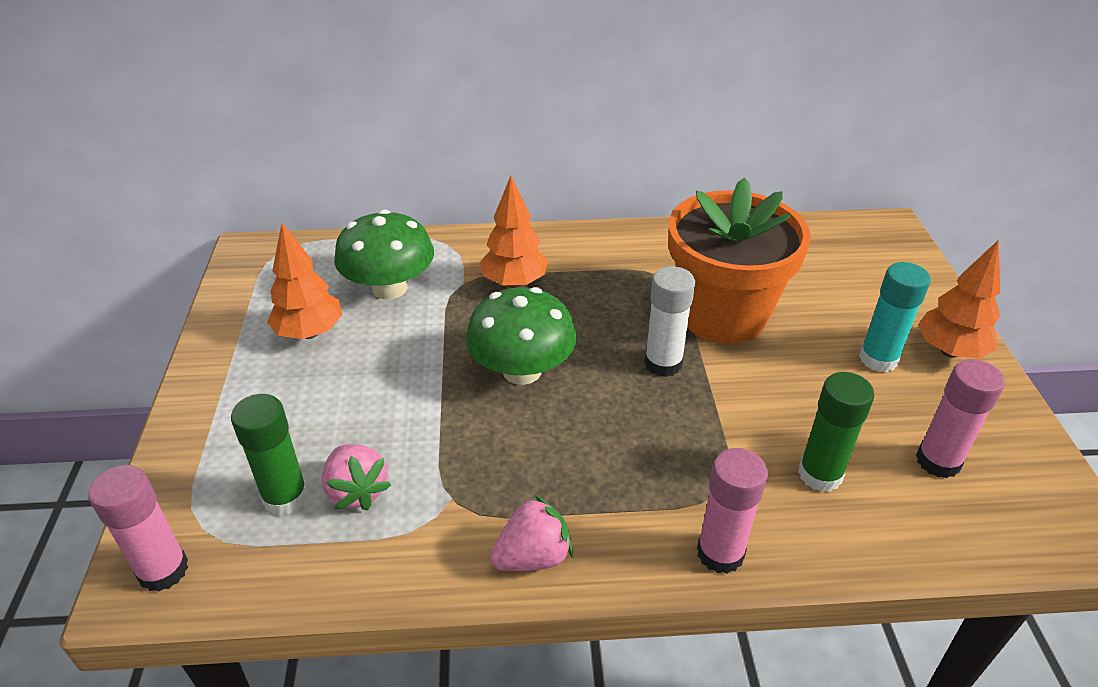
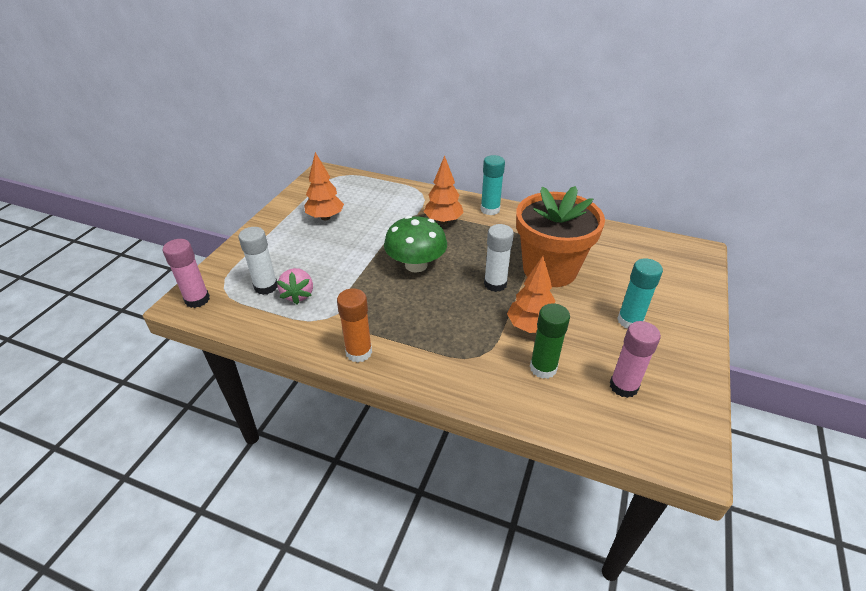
camera: 25 degrees right, 0 degrees up
(285, 497) = (266, 287): green glue stick -> white glue stick
(389, 288) = (377, 207): green mushroom -> none
(533, 557) = (359, 352): pink strawberry -> orange glue stick
(573, 243) = (490, 209): none -> turquoise glue stick
(720, 553) = (455, 385): pink glue stick -> none
(949, 351) = (682, 331): orange tree -> orange tree (530, 327)

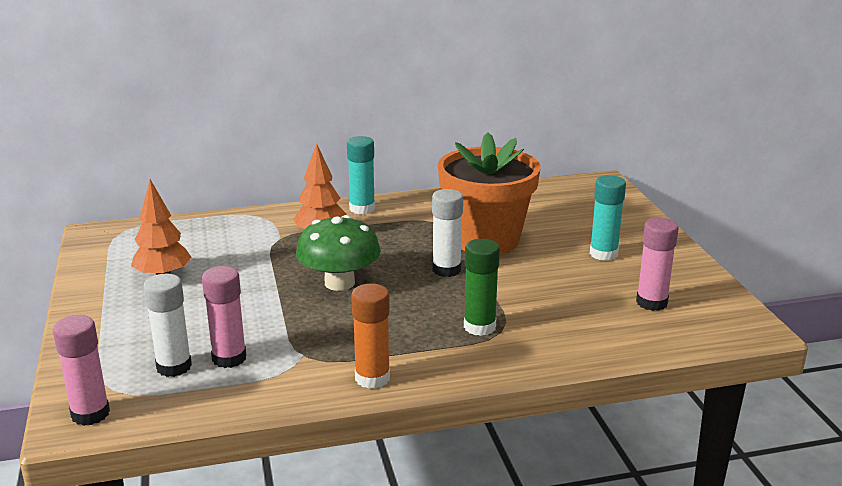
camera: 35 degrees left, 15 degrees down
(298, 295) = (229, 358): pink strawberry -> pink glue stick
(530, 327) = (522, 291): orange tree -> none
(543, 368) = (570, 317): green glue stick -> green glue stick (479, 327)

